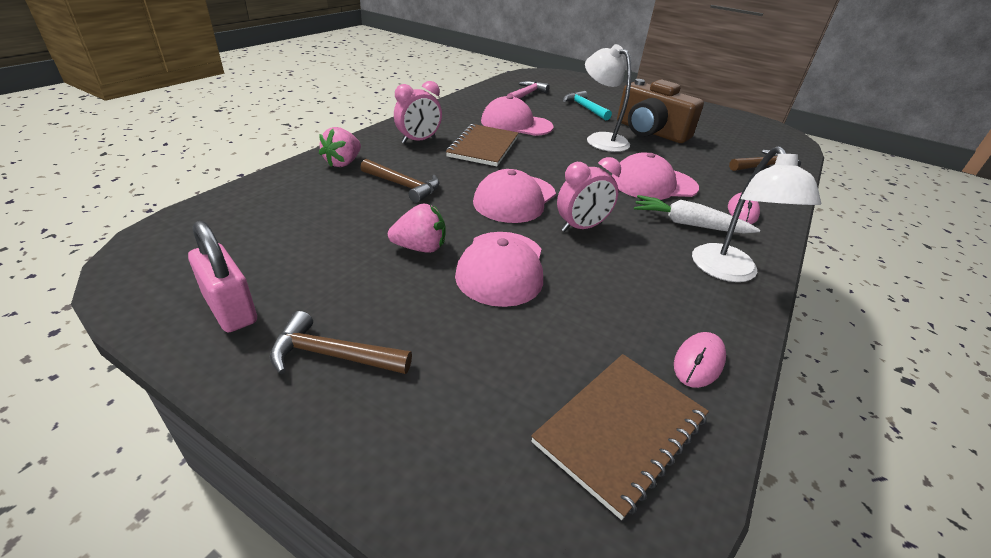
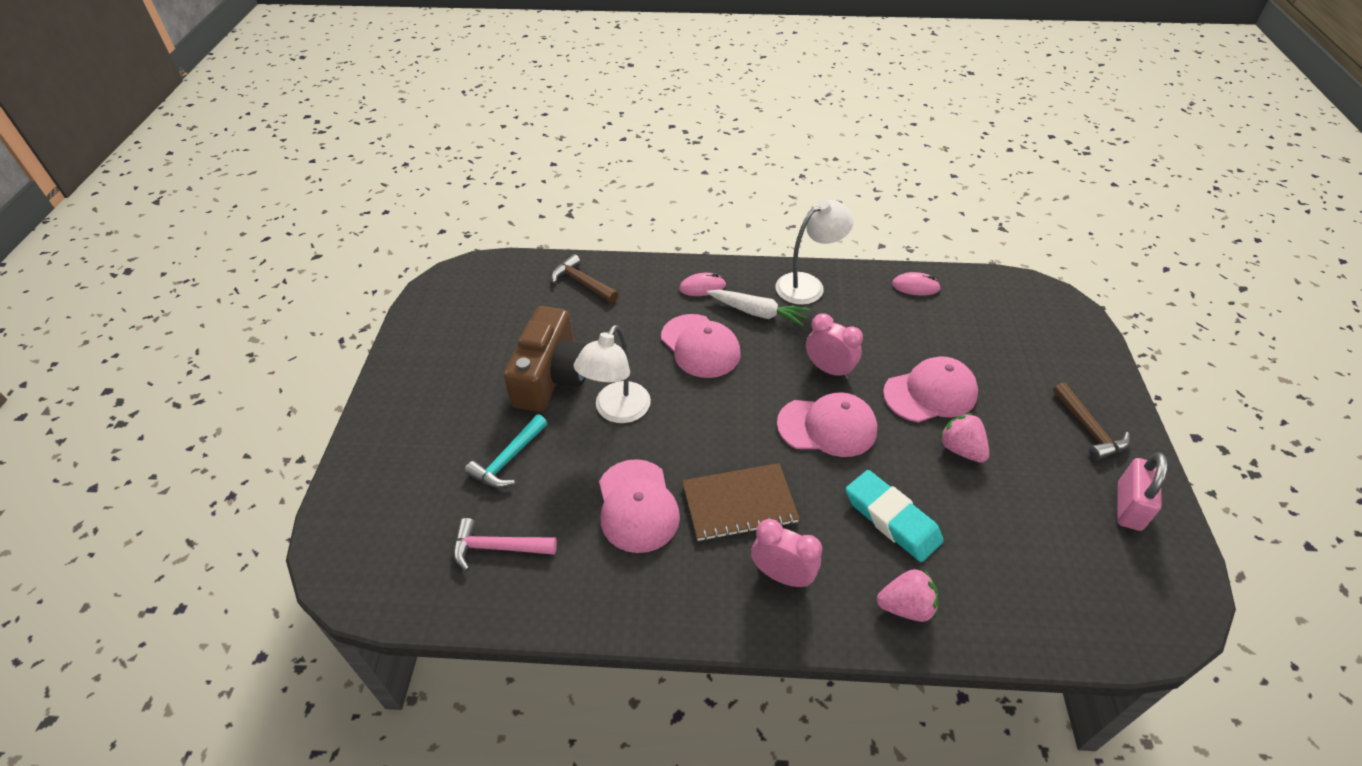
camera: 115 degrees left, 10 degrees up
(404, 186) = (891, 519): brown hammer -> turquoise eraser
(620, 430) = (994, 304): brown notebook -> none
(688, 224) = (758, 313): white carrot -> white carrot turned 60 degrees counterclockwise

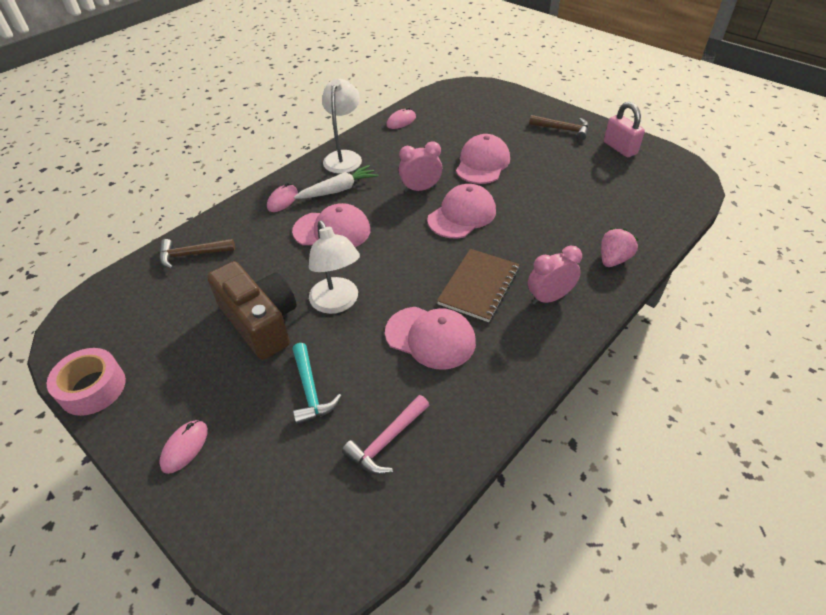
camera: 50 degrees left, 0 degrees up
(400, 422) = (184, 447): none -> pink mouse
(412, 332) = (93, 388): none -> pink tape
(891, 519) = (552, 230): turquoise eraser -> none
(961, 449) = (531, 177): pink strawberry -> none

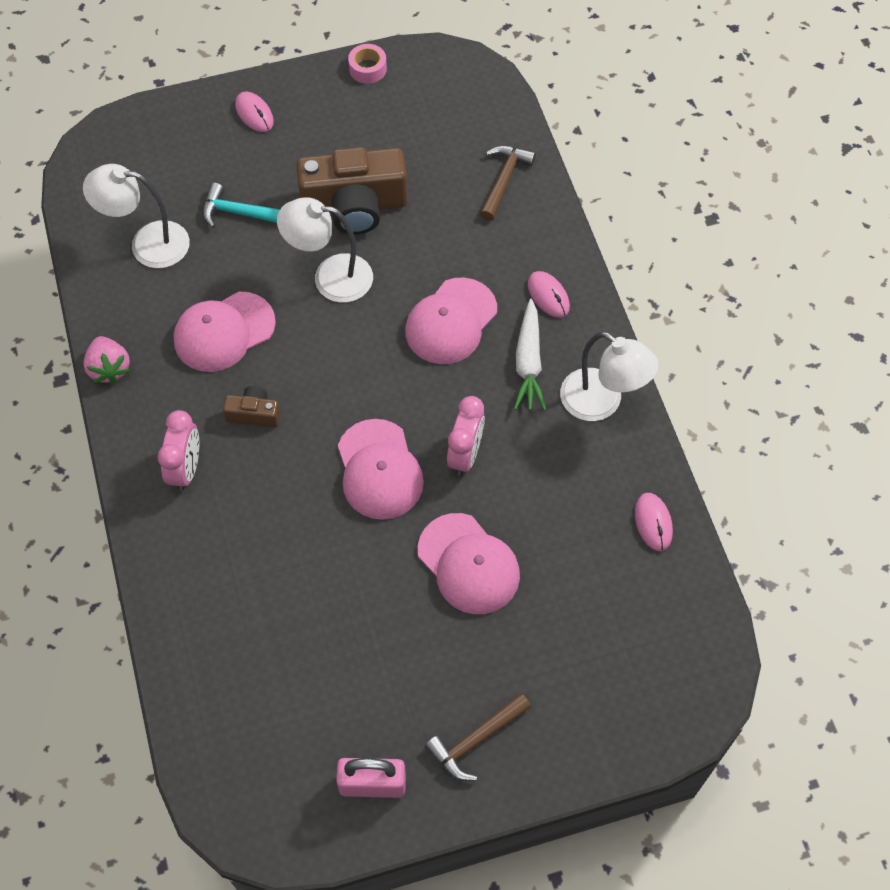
camera: 120 degrees right, 15 degrees up
(93, 388) = (368, 69): pink tape -> pink tape, size x0.63
(386, 441) = (147, 244): pink hammer -> white lamp
(479, 286) = (254, 414): brown notebook -> brown camera
(613, 259) = (184, 578): pink strawberry -> pink strawberry (109, 368)

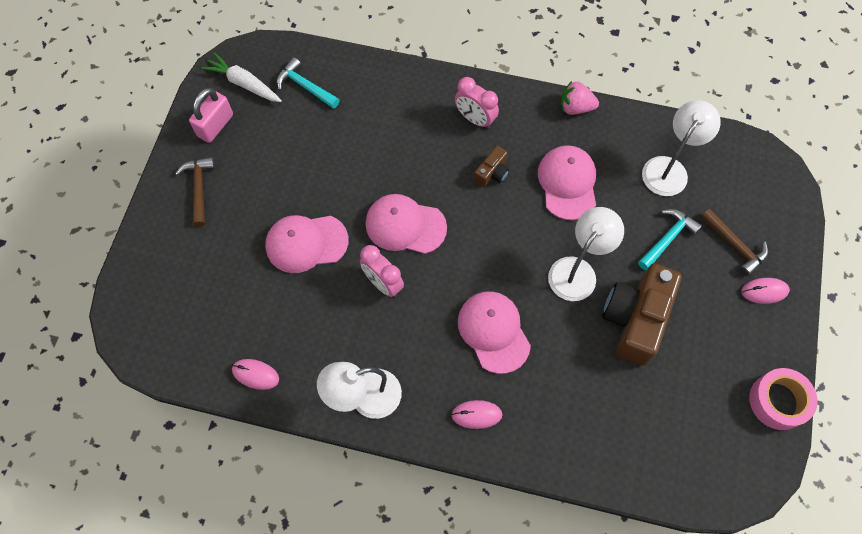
camera: 120 degrees right, 5 degrees up
(245, 703) = (305, 86): none -> turquoise hammer
(368, 69) = (777, 401): pink tape -> pink tape, size x1.60
(504, 180) = (605, 446): brown hammer -> brown hammer (735, 245)
(528, 362) = (428, 366): white carrot -> white carrot (244, 83)

